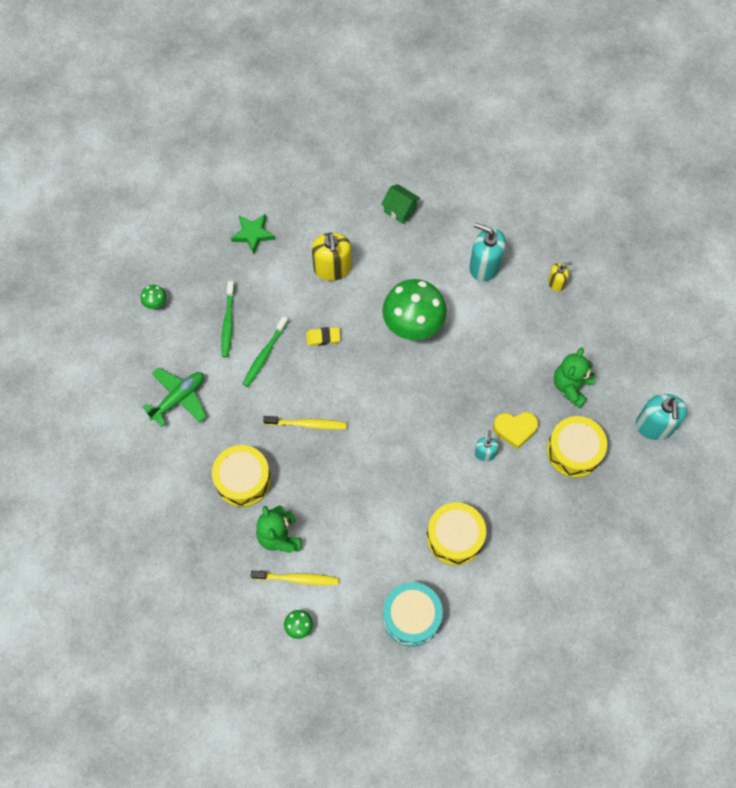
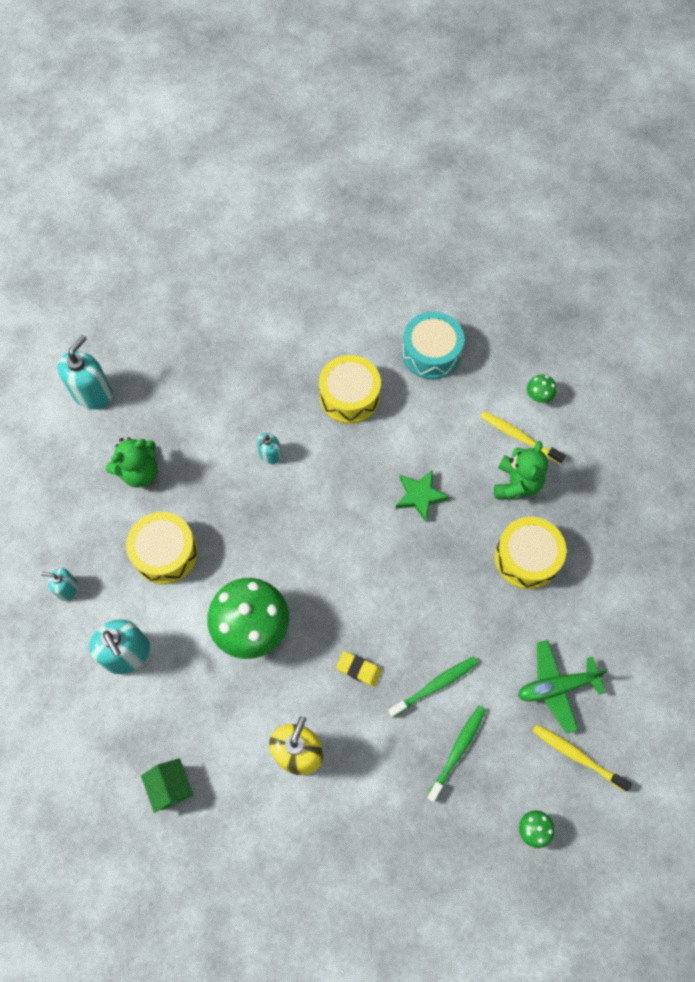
camera: 150 degrees left, 0 degrees up
(253, 234) = (367, 860): green star -> green star (420, 496)
(307, 424) = (429, 580): yellow toothbrush -> yellow toothbrush (577, 756)
(515, 429) = (225, 461): yellow heart -> none
(556, 283) = (67, 588): yellow soap dispenser -> turquoise soap dispenser
(574, 451) = (185, 411): yellow drum -> yellow drum (165, 553)

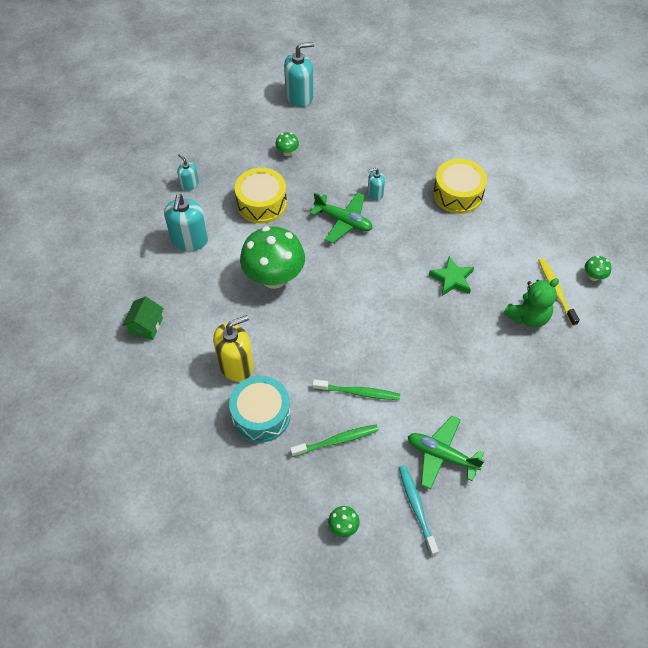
camera: 40 degrees right, 10 degrees down
(139, 472) = (287, 152): green teddy bear -> green mushroom
(265, 510) = (343, 221): none -> green plane
(359, 669) = (317, 347): yellow eraser -> none
(431, 353) = (538, 204): turquoise drum -> turquoise drum (261, 415)
(527, 558) = (493, 364): yellow drum -> none
(577, 756) = (416, 507): yellow toothbrush -> turquoise toothbrush

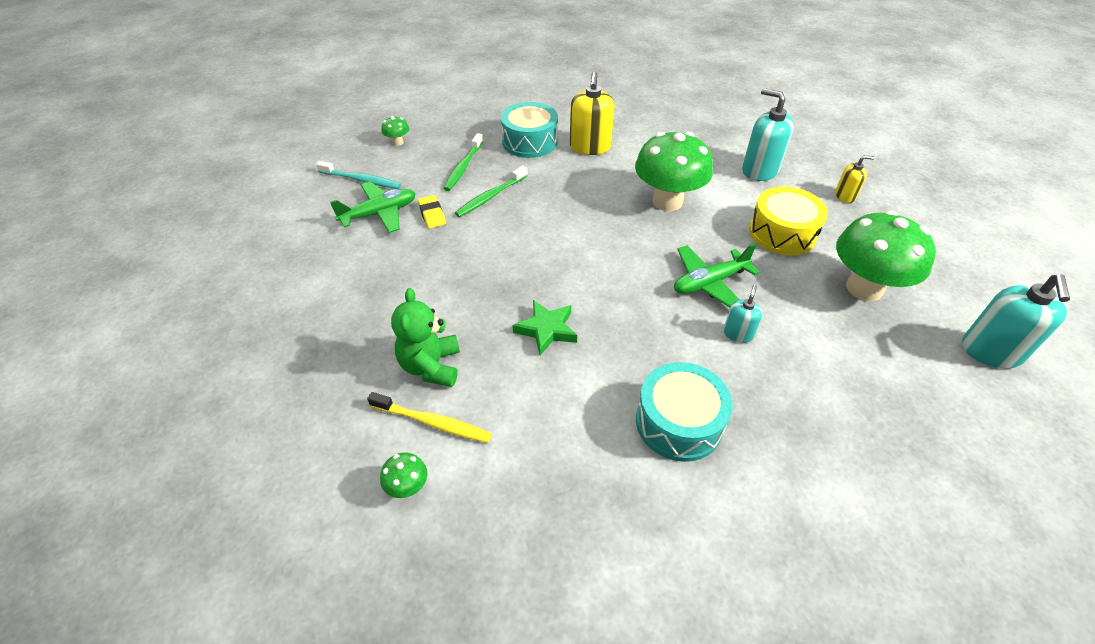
camera: 125 degrees right, 10 degrees down
(146, 326) = (673, 120): green house -> none
(189, 184) = (845, 196): turquoise soap dispenser -> yellow soap dispenser
(287, 152) = (864, 288): green mushroom -> green mushroom, size x2.43
(411, 417) = (432, 214): none -> yellow eraser
(458, 194) = (679, 422): yellow drum -> turquoise drum

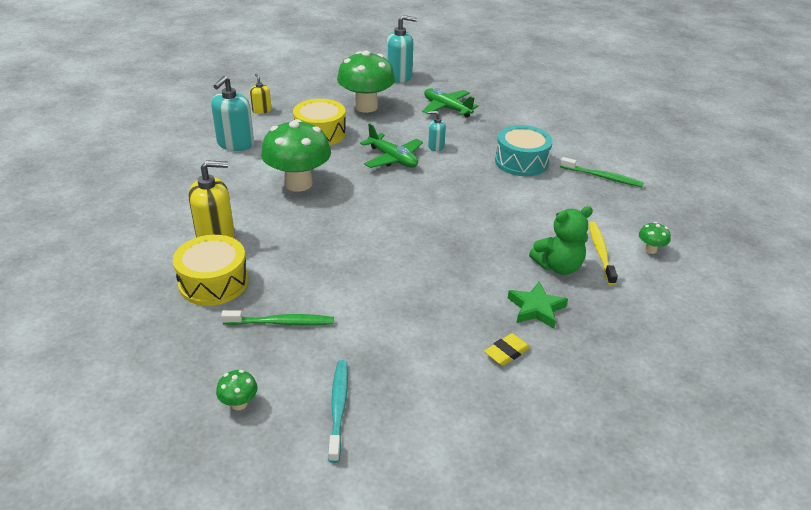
camera: 110 degrees left, 10 degrees down
(379, 214) = (396, 365): green plane -> green plane (447, 108)
(432, 214) = (379, 322): yellow eraser -> yellow eraser (507, 352)
(490, 196) = (331, 287): green toothbrush -> green toothbrush (603, 177)
(530, 142) = (213, 282): turquoise drum -> yellow drum
(546, 329) = (484, 220): green star -> green star (536, 308)

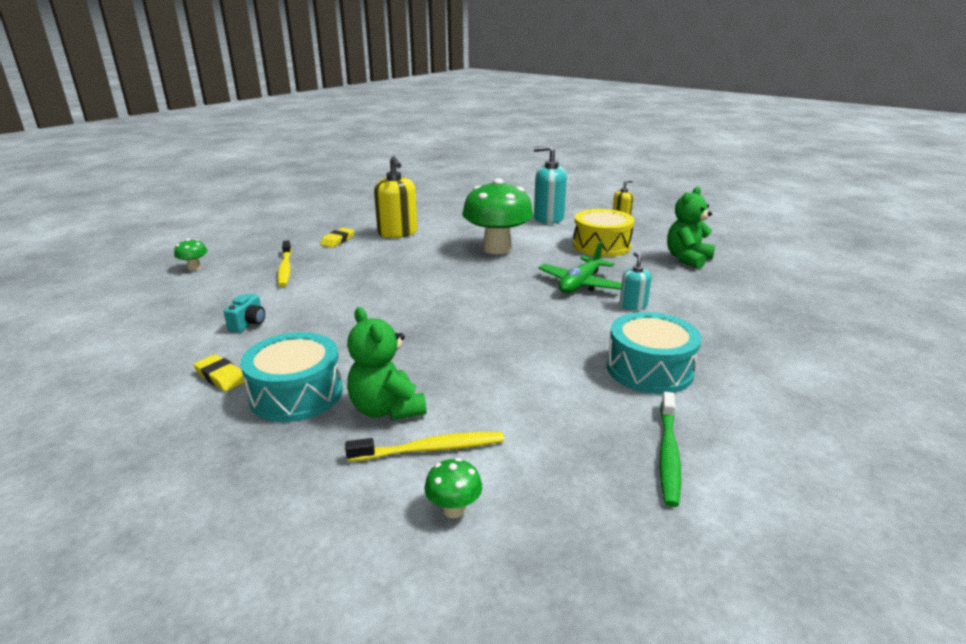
camera: 80 degrees right, 10 degrees down
(213, 282) = (337, 241): yellow drum -> yellow eraser
(281, 322) = (285, 269): green toothbrush -> yellow toothbrush
(338, 408) = (174, 301): turquoise toothbrush -> none
(366, 107) = (687, 259): green mushroom -> green teddy bear
(399, 76) = (795, 268): turquoise soap dispenser -> none
(412, 342) = (248, 324): none -> turquoise camera
(447, 108) = (747, 304): green plane -> none
(536, 308) = (296, 394): green star -> turquoise drum

